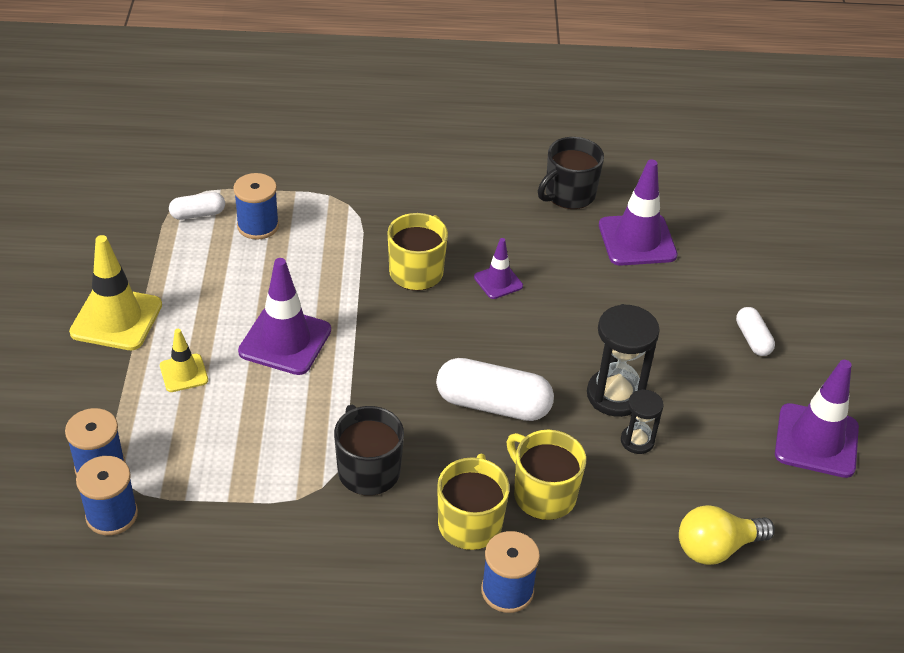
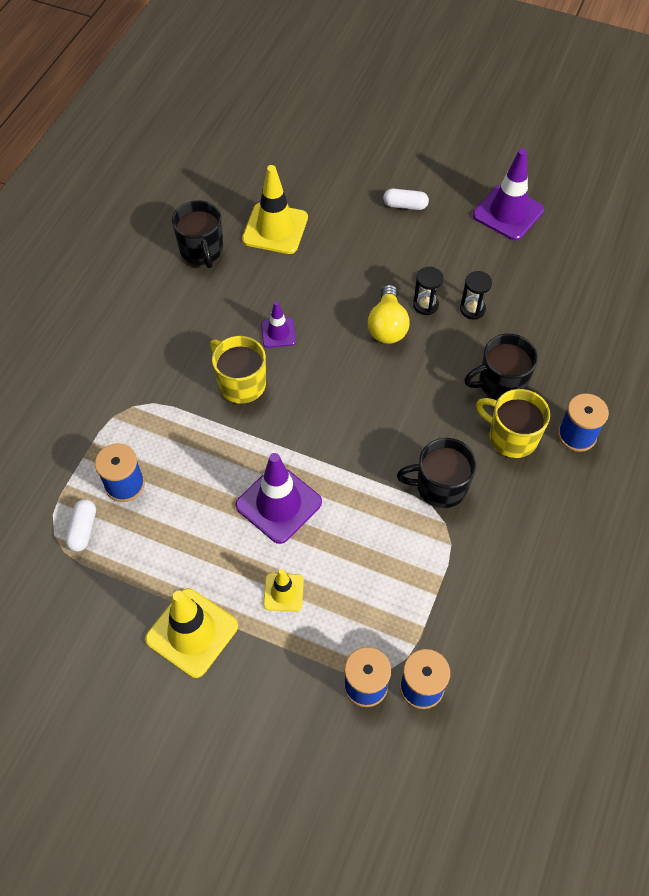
camera: 65 degrees left, 15 degrees up
(493, 404) = (405, 382): white capsule -> none
(543, 494) = (501, 383): yellow mug -> black mug
(615, 395) = (425, 305): black hourglass -> black hourglass, size x0.57
(637, 240) = (275, 229): purple traffic cone -> yellow traffic cone
(716, 548) = (577, 303): yellow light bulb -> yellow light bulb (387, 326)

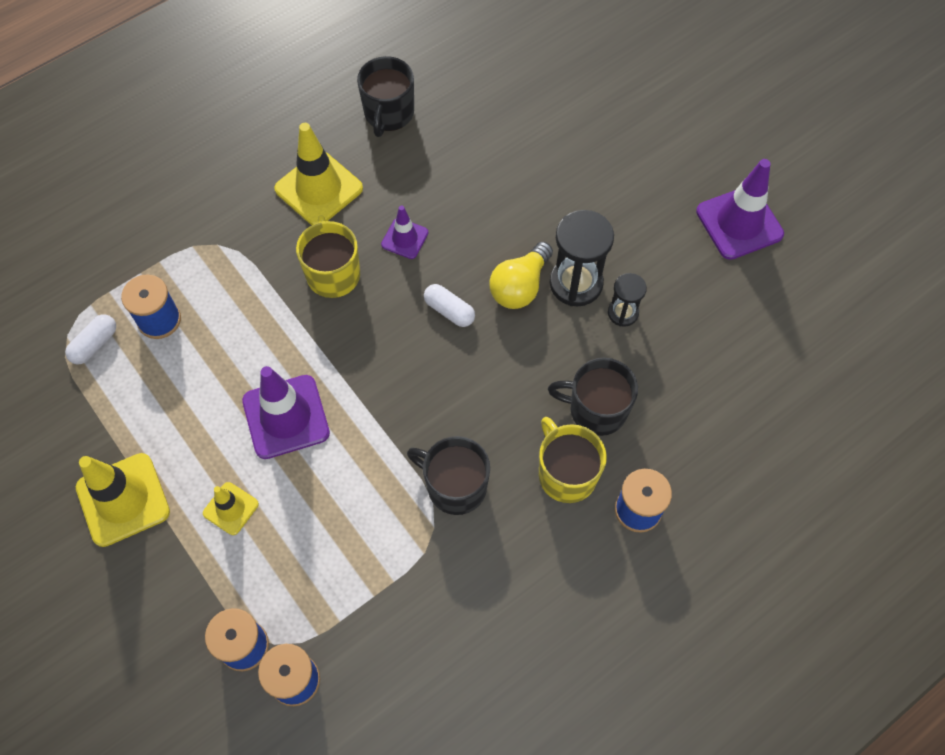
camera: 30 degrees right, 5 degrees up
(275, 229) = (477, 124): yellow traffic cone -> yellow traffic cone (319, 189)
(405, 205) = (631, 162): white capsule -> white capsule (449, 311)
(425, 305) = (576, 283): black hourglass -> black hourglass, size x1.75

